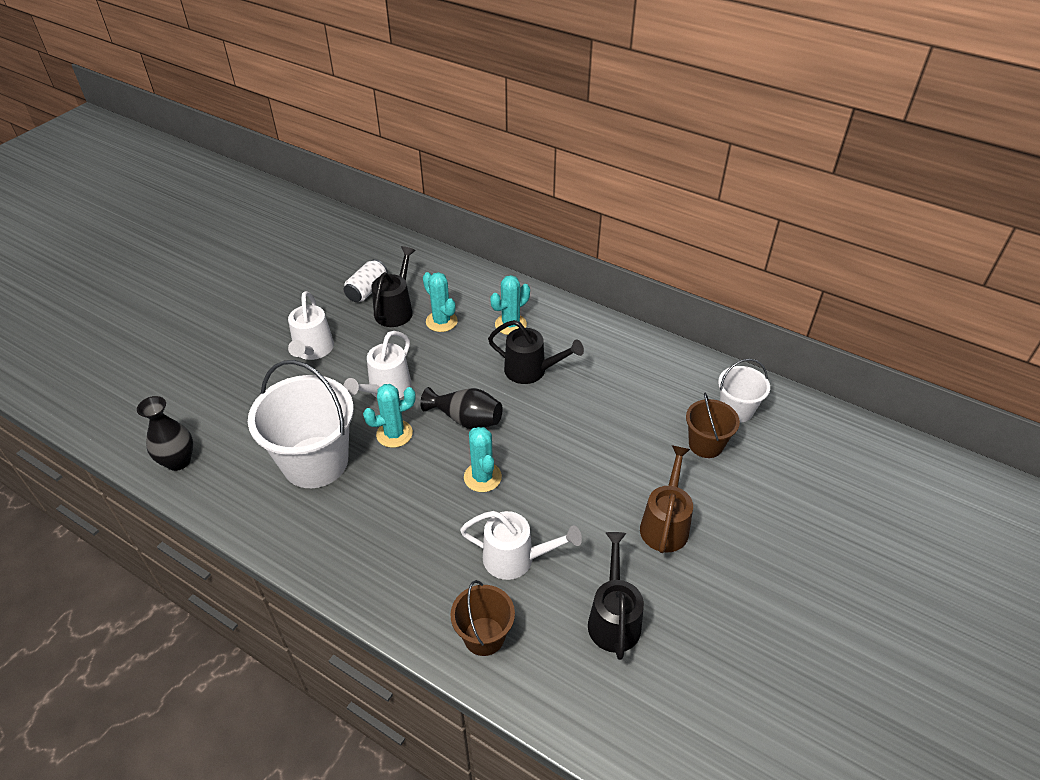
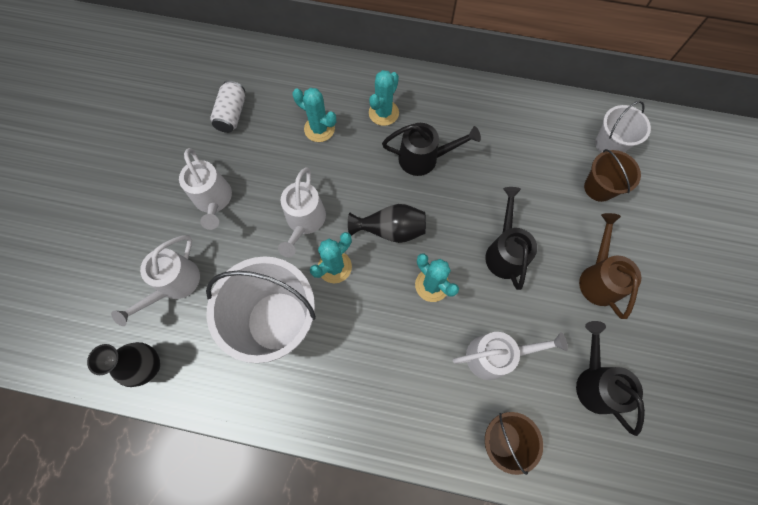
camera: 20 degrees left, 25 degrees up
(239, 405) = (174, 285): none -> white watering can
(396, 309) = (270, 128): black watering can -> black watering can (504, 251)

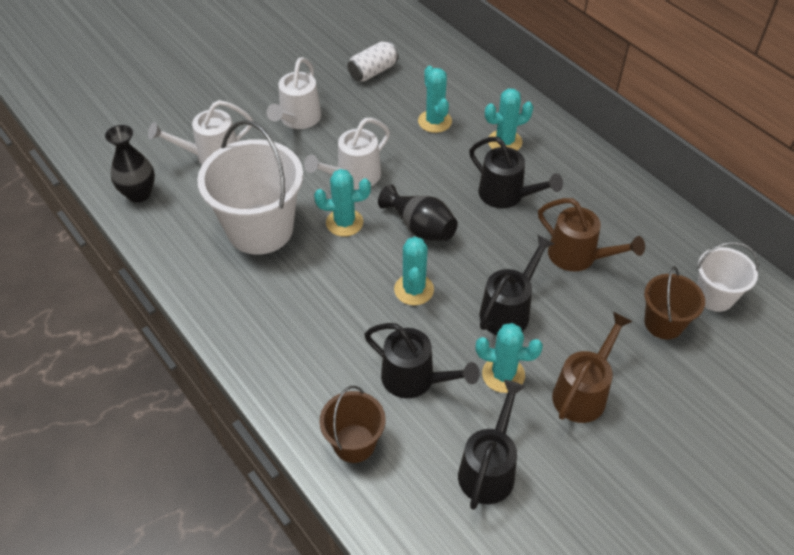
camera: 40 degrees right, 20 degrees down
(495, 355) = (415, 379): white watering can -> black watering can
(510, 174) = (579, 257): none -> brown watering can
(543, 305) = (503, 374): none -> turquoise cactus

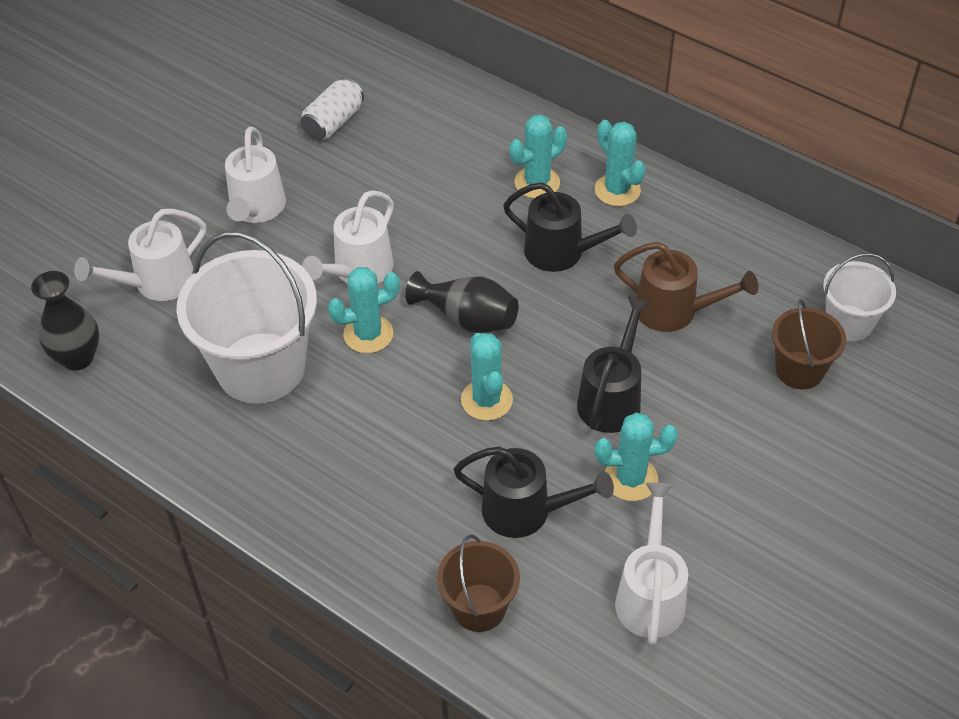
camera: 15 degrees left, 0 degrees up
(434, 121) = (438, 174): turquoise cactus -> turquoise cactus (617, 190)
(489, 468) = (650, 594): black watering can -> white watering can
(583, 392) = (731, 476): brown watering can -> none

